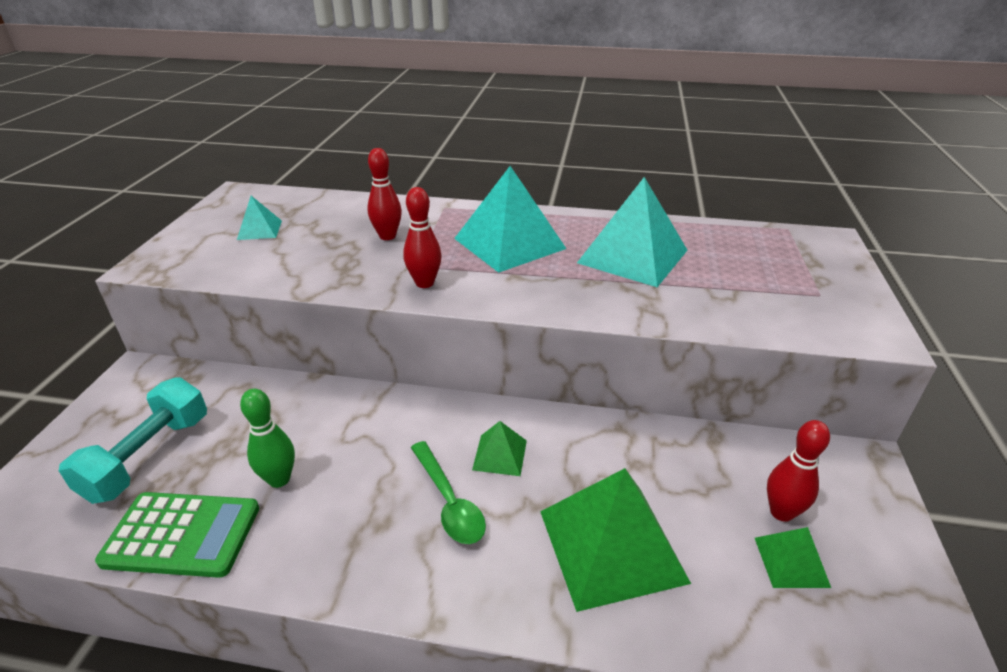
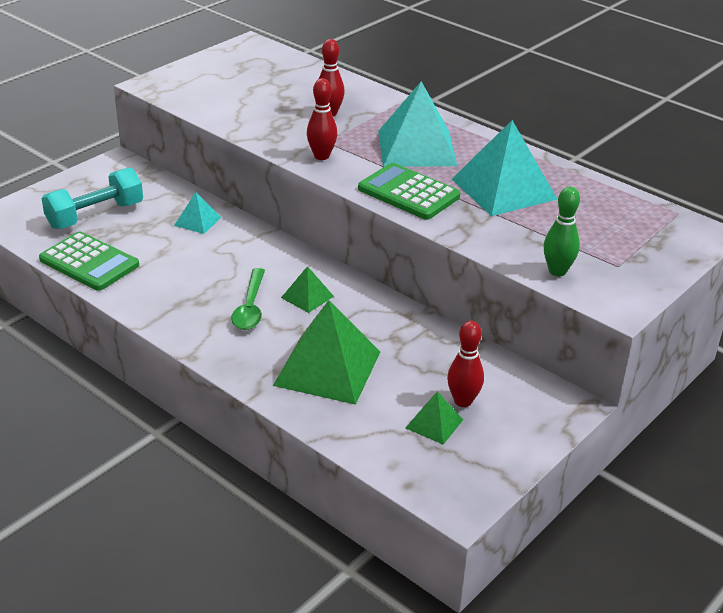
camera: 30 degrees right, 0 degrees up
(260, 230) = (242, 80): turquoise pyramid -> turquoise pyramid (197, 221)
(279, 479) = (160, 256): green bowling pin -> green bowling pin (557, 271)
(555, 291) = (408, 193): none -> green calculator

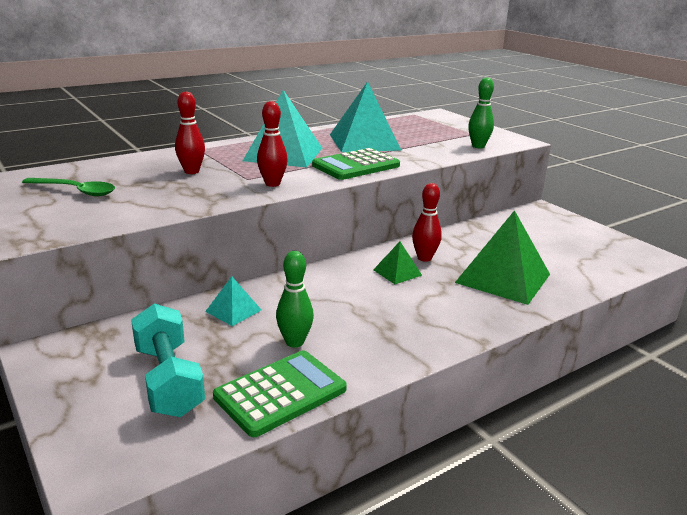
camera: 75 degrees left, 10 degrees down
(158, 257) = (294, 342): none -> green bowling pin
(250, 307) = (406, 300): green spoon -> green spoon (75, 191)
(434, 423) = (568, 250): green pyramid -> none
(463, 401) = (542, 237): red bowling pin -> red bowling pin (424, 258)

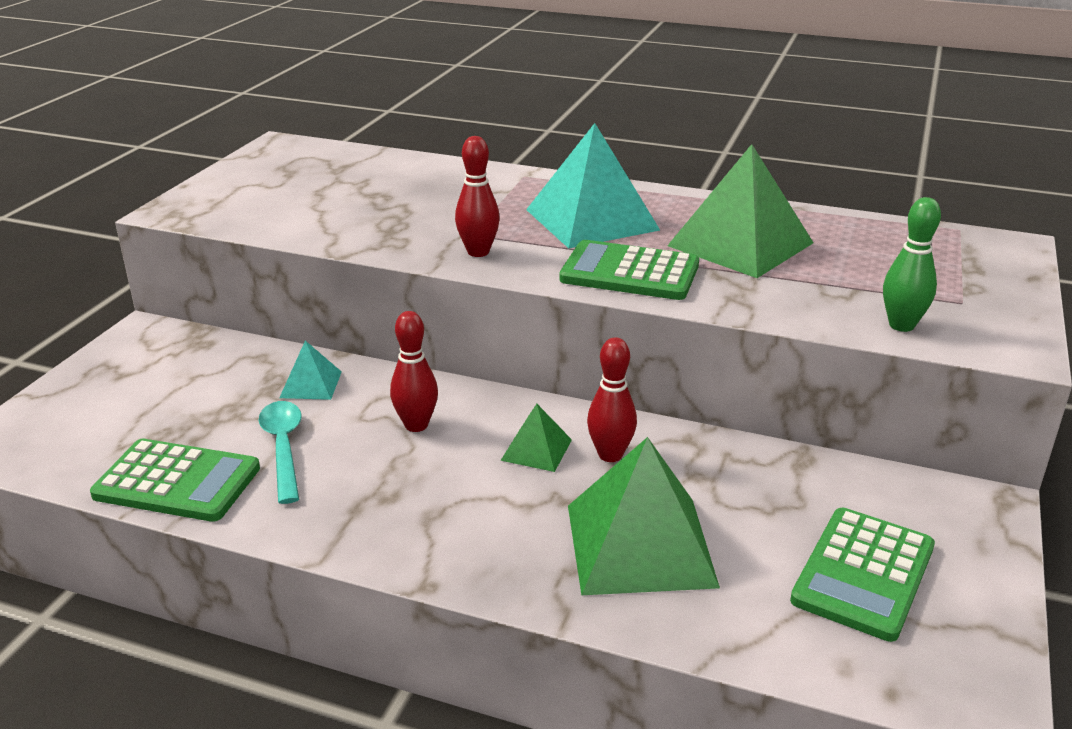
camera: 55 degrees right, 5 degrees up
(75, 191) = (312, 182): green spoon -> none
(168, 380) = (149, 411): turquoise dumbbell -> none
(191, 171) = (447, 202): red bowling pin -> red bowling pin (416, 425)
(294, 342) = (283, 448): green bowling pin -> turquoise spoon
(364, 142) = (740, 244): turquoise pyramid -> green pyramid
(565, 245) = (863, 574): none -> green calculator

